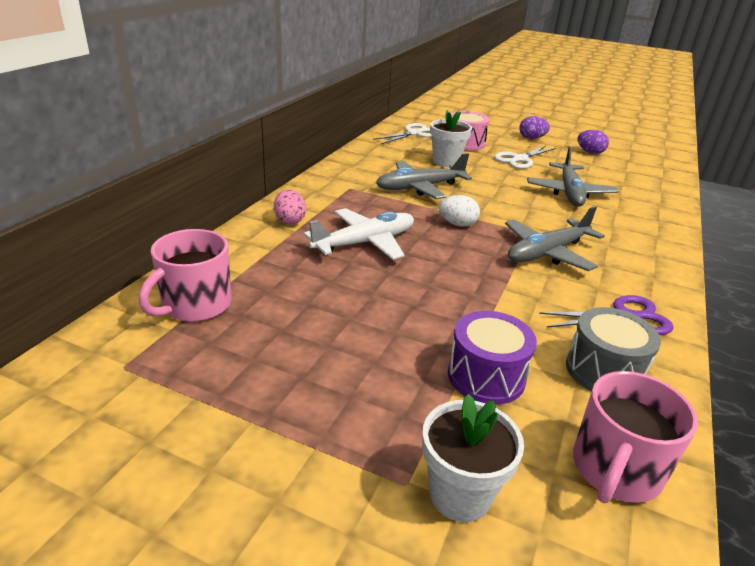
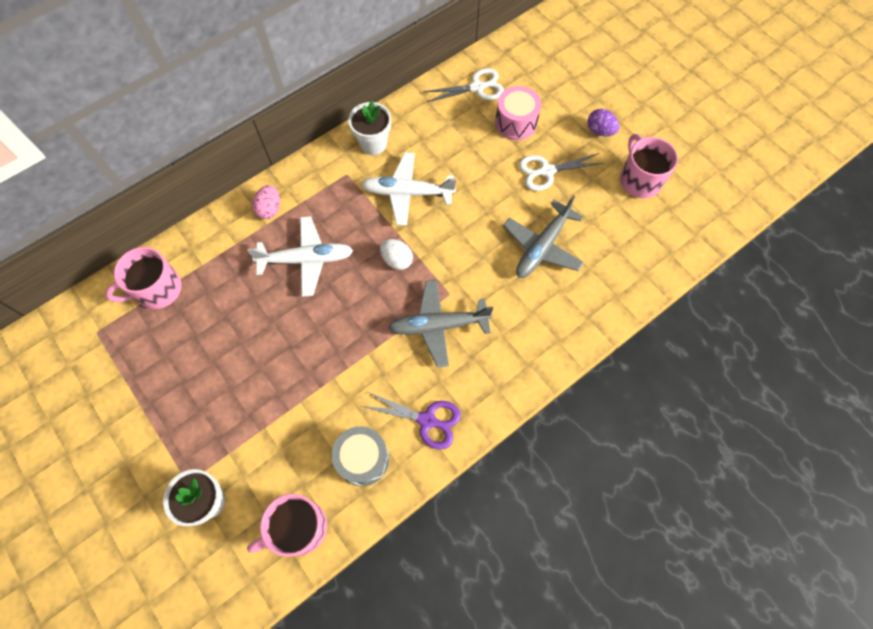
camera: 30 degrees right, 35 degrees up
(420, 187) = (408, 193): grey plane -> white plane
(446, 162) = (466, 154): white flower pot -> white flower pot (373, 143)
(486, 376) = (286, 429): purple drum -> none
(590, 152) = (639, 180): purple egg -> pink mug

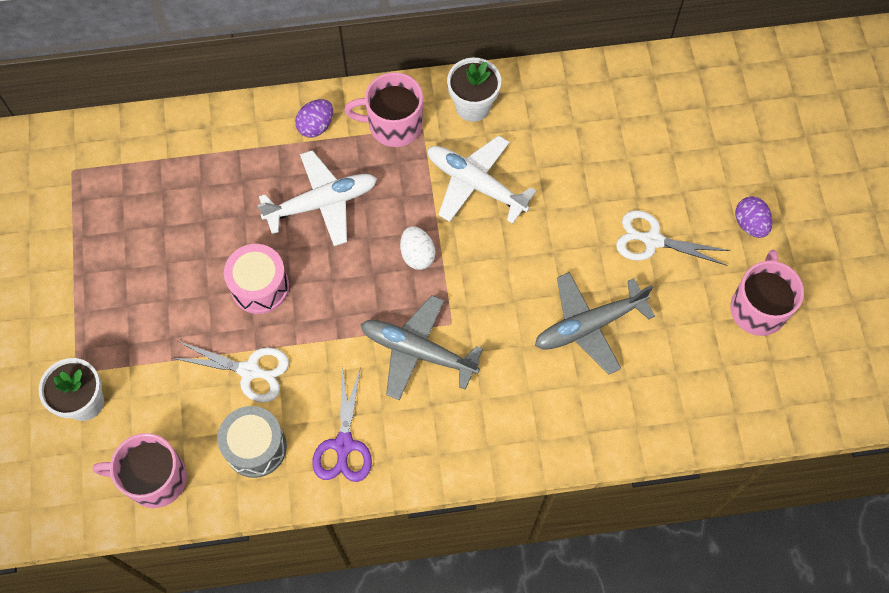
camera: 30 degrees right, 0 degrees up
(157, 290) = (154, 156): pink mug -> pink mug (393, 125)
(270, 209) = (316, 126): pink egg -> purple egg
(306, 259) = (321, 203): white plane -> white plane turned 45 degrees counterclockwise
(427, 420) = (344, 445): purple scissors -> purple scissors turned 45 degrees clockwise
(477, 87) = (635, 97): white scissors -> white scissors (249, 371)
(515, 123) = (654, 163): pink drum -> pink drum (260, 286)

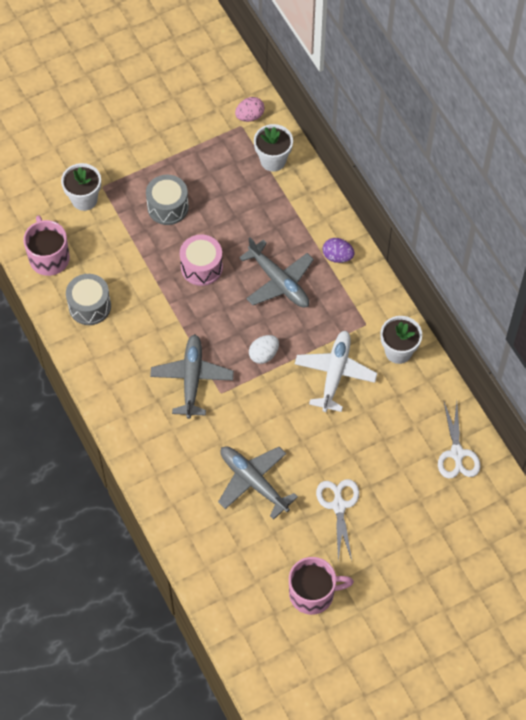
camera: 70 degrees right, 5 degrees down
(63, 155) = (250, 116): none -> pink egg
(143, 151) = (273, 160): none -> white flower pot
(150, 298) = (168, 207): none -> grey drum
(249, 371) = (140, 283): white scissors -> white scissors (457, 453)
(321, 203) = (279, 281): white plane -> grey plane
(344, 445) = (110, 357): purple scissors -> none
(393, 125) = (360, 305): pink mug -> none
(750, 224) = (380, 570): purple egg -> none

